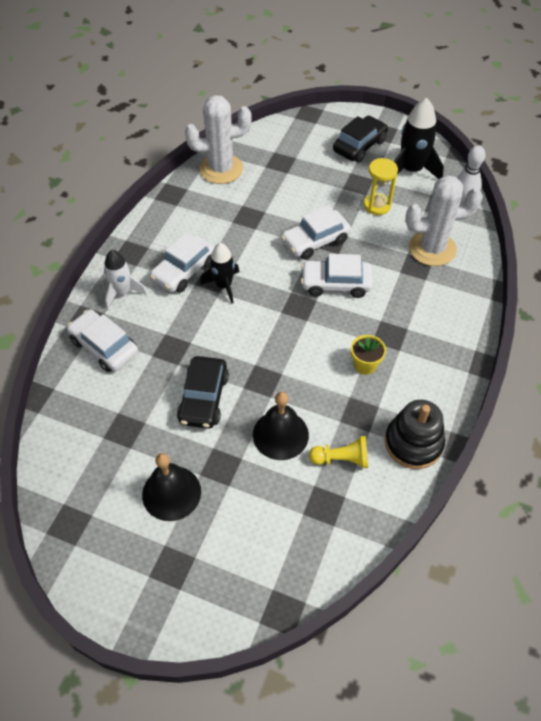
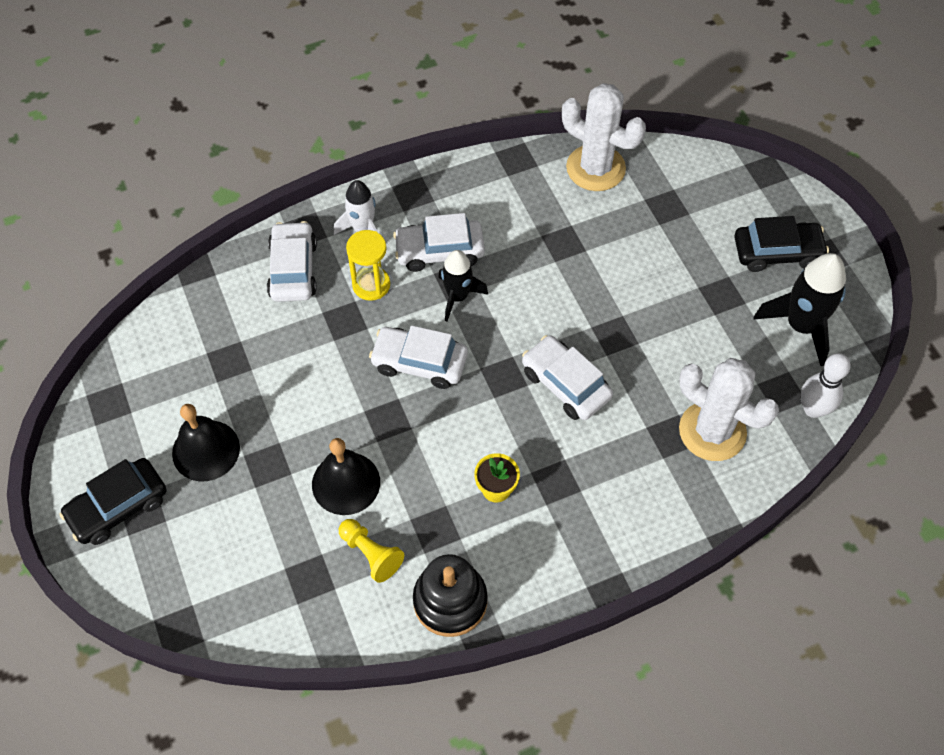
camera: 45 degrees right, 5 degrees up
(204, 398) = (320, 391): black car -> black car (118, 507)
(315, 241) = (599, 322): white car -> white car (419, 363)
(377, 205) = (712, 336): yellow hourglass -> yellow hourglass (371, 285)

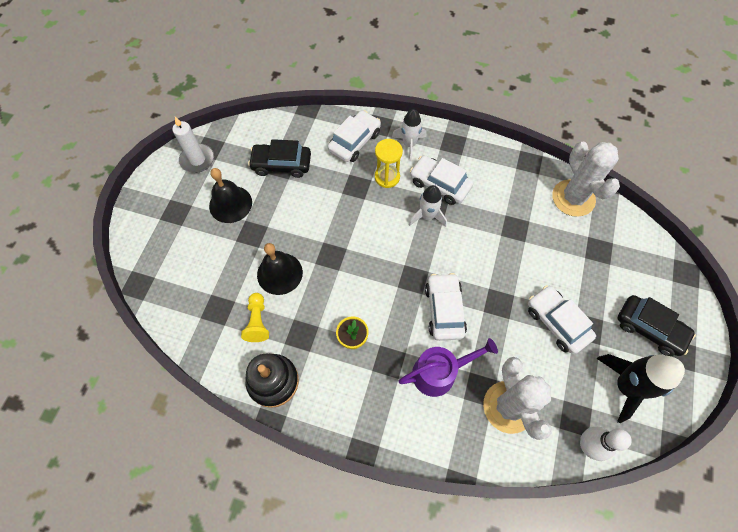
camera: 40 degrees right, 5 degrees up
(107, 429) = (197, 160): none -> white candle
(118, 507) = (167, 202): black car -> black car (281, 164)
(419, 363) = (374, 237): white car -> white car (556, 322)
(457, 297) = (427, 216): black rocket -> white rocket
(616, 452) = (439, 372): none -> purple watering can

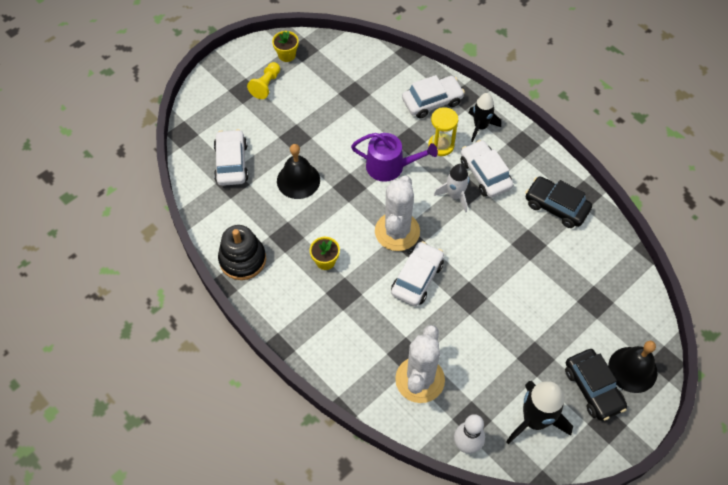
camera: 30 degrees right, 5 degrees down
(197, 160) = (287, 55): white candle -> yellow flower pot
(230, 204) = (292, 105): black bell -> black bell (632, 369)
(257, 321) = (258, 209): yellow pawn -> yellow pawn (266, 85)
(281, 164) = (355, 92): black car -> black car (556, 206)
(409, 144) = (480, 126): white rocket -> black rocket
(439, 372) = (379, 323): purple watering can -> purple watering can (390, 166)
(556, 322) = (510, 339): white car -> white car (231, 163)
(573, 198) = (604, 246): white cactus -> white cactus (397, 231)

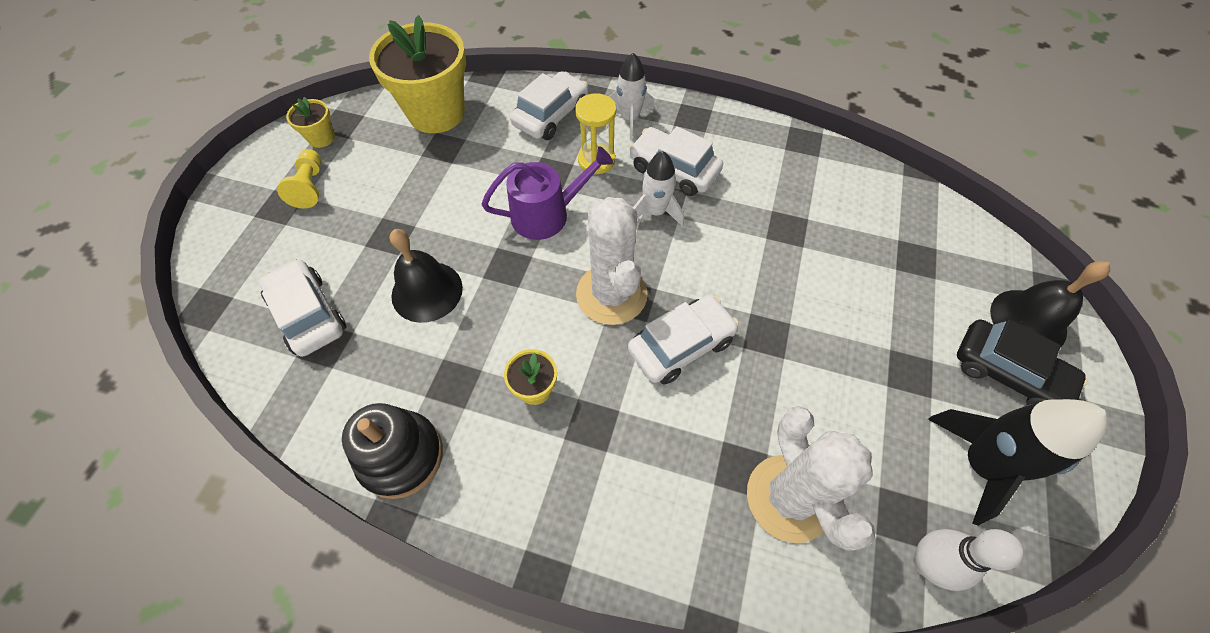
camera: 30 degrees left, 0 degrees up
(362, 68) = (436, 113): none -> yellow flower pot
(417, 278) = (681, 345): white car -> white car turned 60 degrees clockwise
(480, 126) = (629, 119): black rocket -> white rocket
(556, 206) = (784, 169): black car -> none

